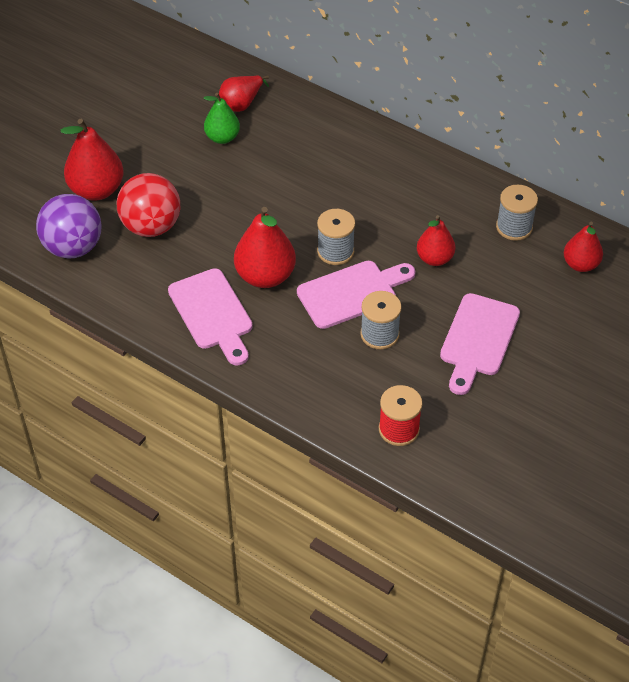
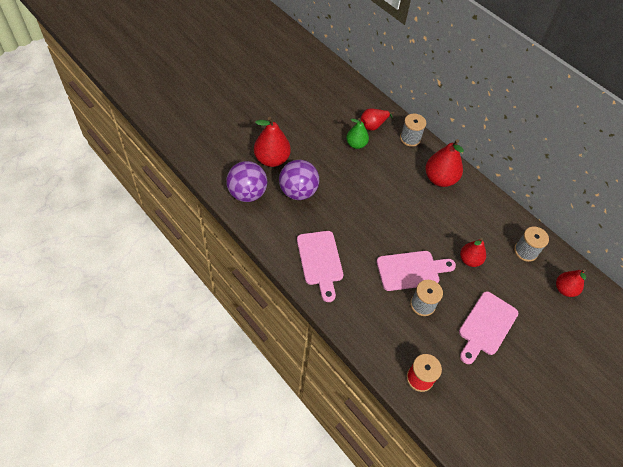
camera: 10 degrees right, 5 degrees up
(151, 226) = (298, 192): red ball -> purple ball
(265, 276) = (359, 244): red pear -> red pear (440, 179)
(335, 251) = (407, 238): grey spool -> grey spool (410, 138)

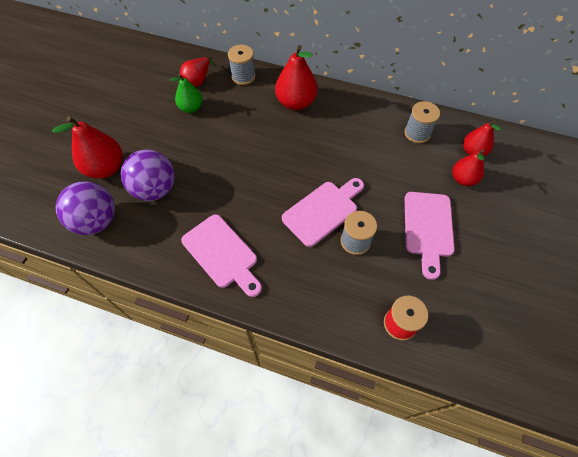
camera: 25 degrees left, 5 degrees up
(469, 260) = (372, 169): red pear -> red pear (463, 179)

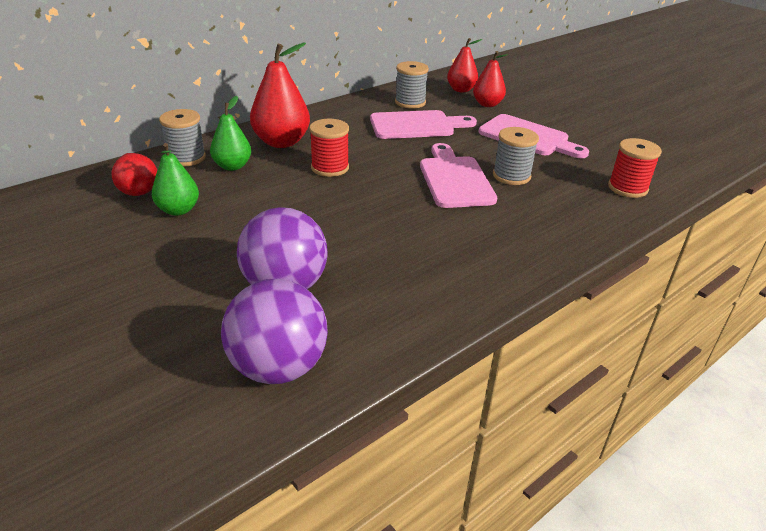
camera: 60 degrees left, 25 degrees down
(106, 168) = (180, 324): red pear -> none
(222, 254) = (453, 265): pink cutting board -> pink cutting board (416, 125)
(250, 100) = (232, 166): none -> green pear
(284, 142) = (330, 167): none -> red spool

